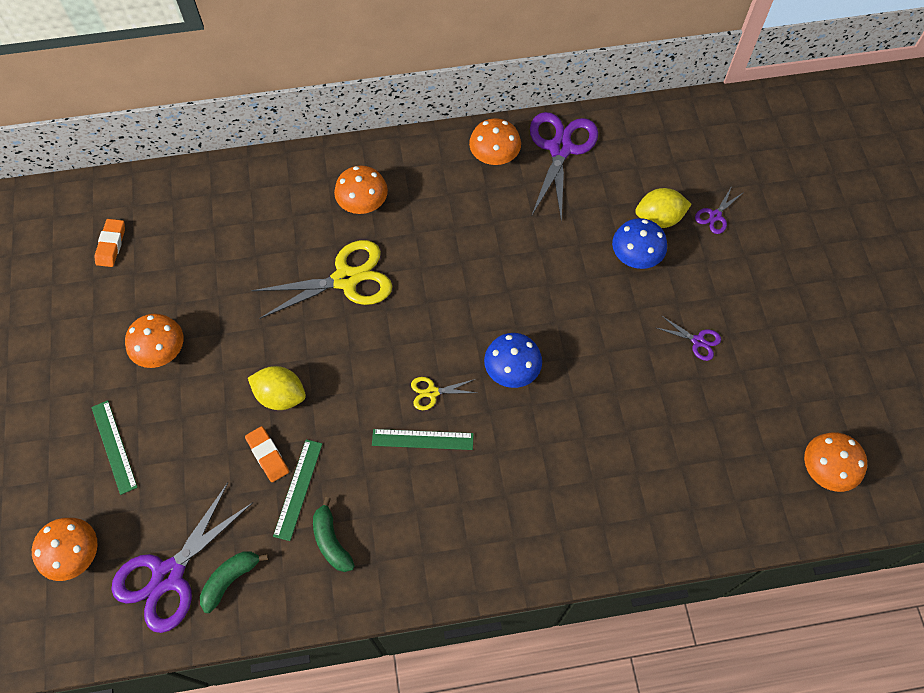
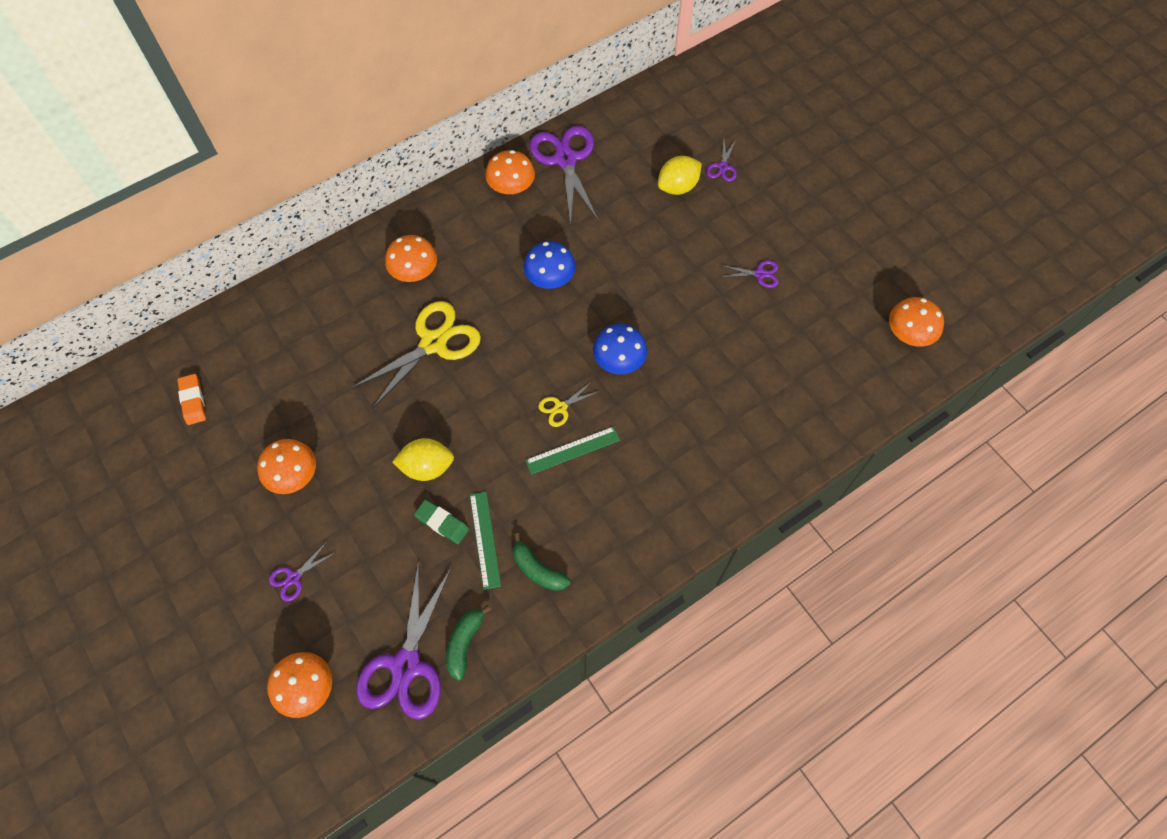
camera: 25 degrees left, 0 degrees up
(114, 446) = (294, 578): green ruler -> purple scissors
(267, 455) = (442, 523): orange eraser -> green eraser
(635, 255) = (674, 224): blue mushroom -> blue mushroom (550, 278)

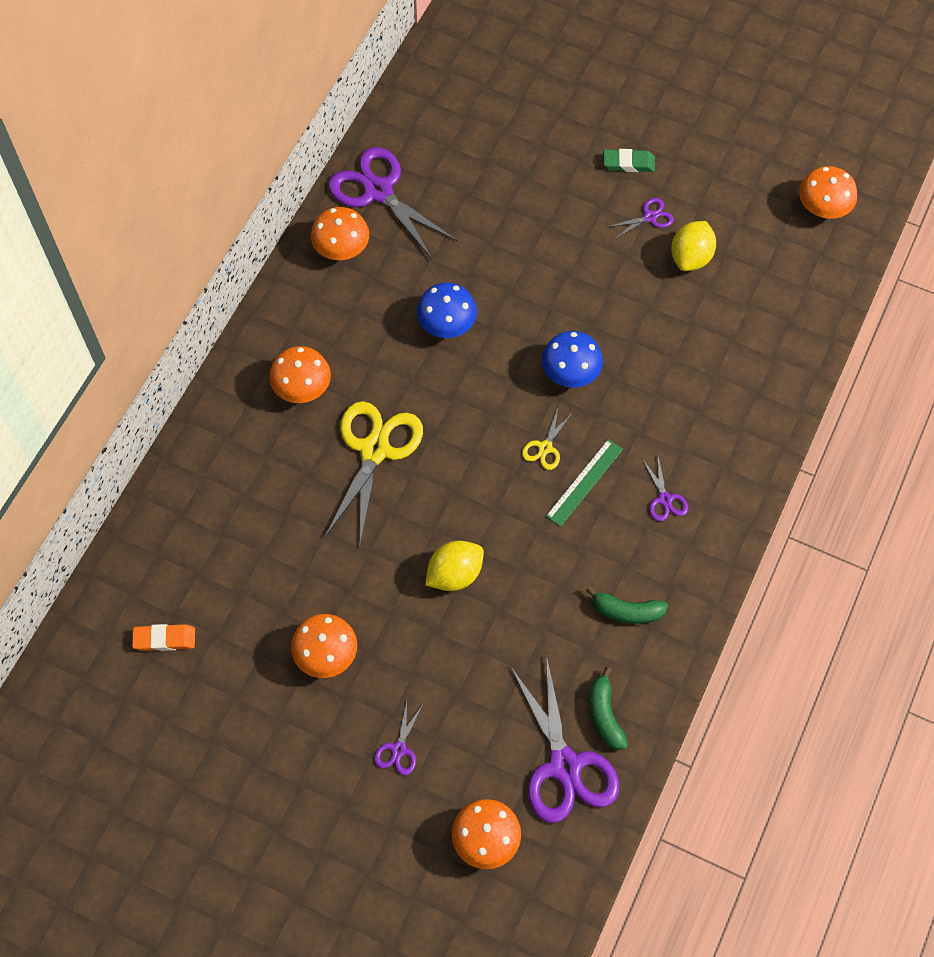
camera: 30 degrees left, 0 degrees up
(193, 401) = (164, 639): orange eraser -> orange eraser turned 45 degrees counterclockwise
(442, 523) = (507, 618): green eraser -> green eraser (628, 163)
(484, 539) = (558, 611): green ruler -> none
(678, 187) = (512, 165): yellow lemon -> yellow lemon (691, 257)
(722, 167) = (543, 123): purple scissors -> purple scissors (665, 499)

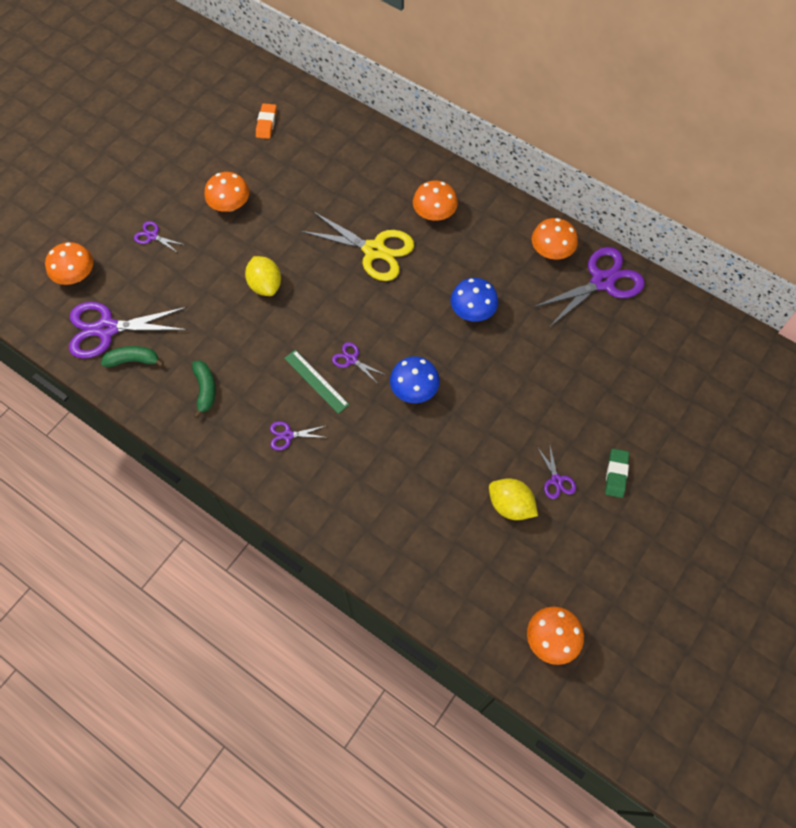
camera: 100 degrees right, 0 degrees up
(545, 447) = (351, 360): yellow scissors -> purple scissors
(626, 611) = (205, 390): green banana -> green banana turned 150 degrees clockwise

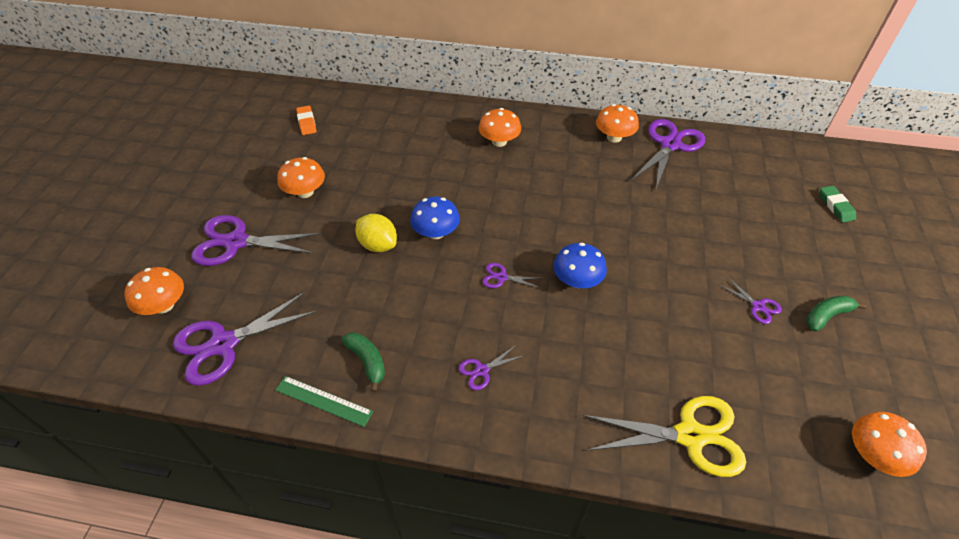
camera: 25 degrees left, 15 degrees down
(133, 360) = (270, 364): green banana -> green banana (827, 316)
(152, 236) = (236, 242): purple scissors -> purple scissors, size x2.17
(316, 381) = (479, 309): green ruler -> green ruler (324, 400)
(374, 250) = (465, 184): yellow scissors -> yellow scissors (689, 436)
(472, 311) = (583, 200): blue mushroom -> blue mushroom (436, 232)
(510, 505) = (737, 345): yellow lemon -> none
(616, 474) = (801, 281): green eraser -> green eraser (835, 206)

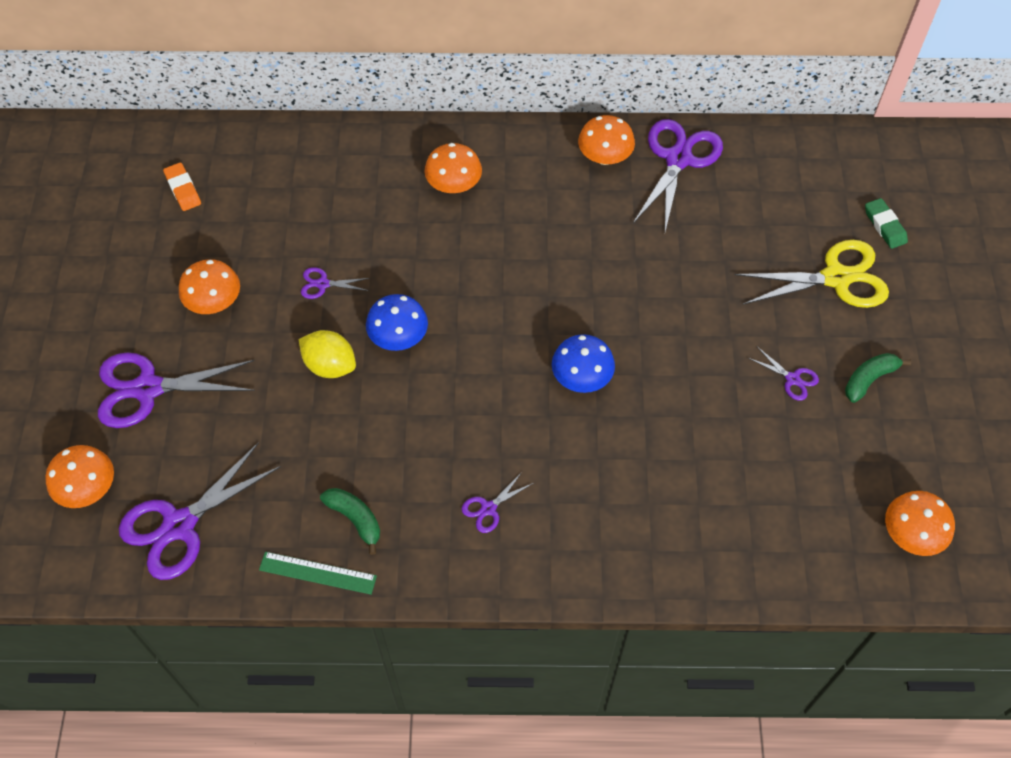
camera: 10 degrees left, 10 degrees up
(502, 277) = (491, 387): purple scissors -> purple scissors (323, 284)
(689, 436) = (723, 545): yellow scissors -> yellow scissors (836, 278)

